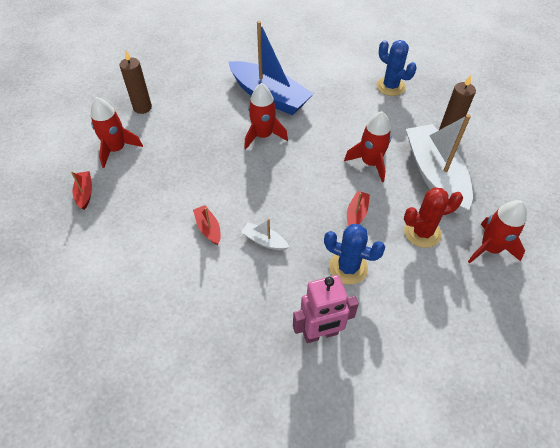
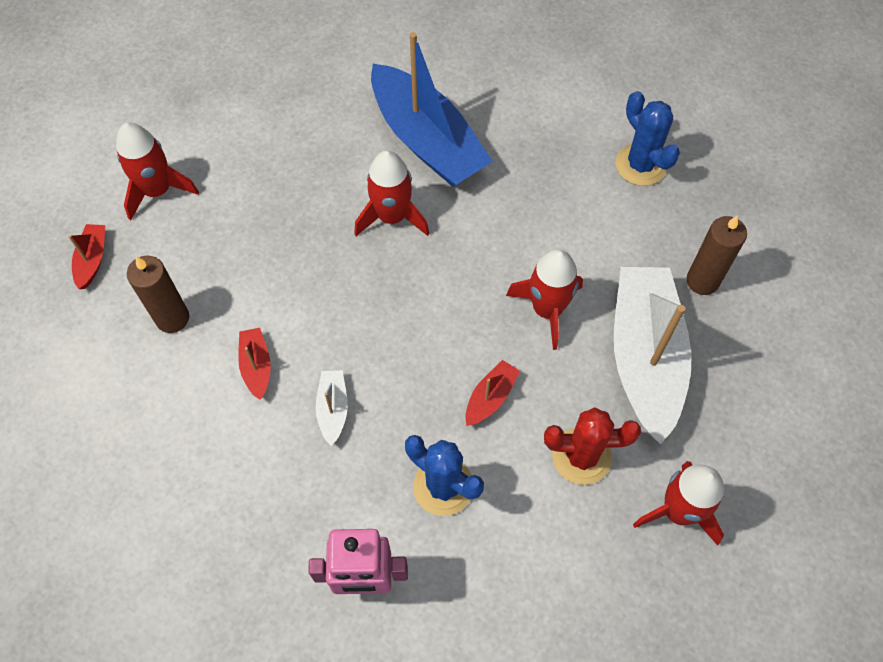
camera: 15 degrees right, 10 degrees up
(142, 108) = (217, 118): brown candle -> brown candle (172, 318)
(264, 241) = (333, 409): white boat -> white boat turned 45 degrees clockwise

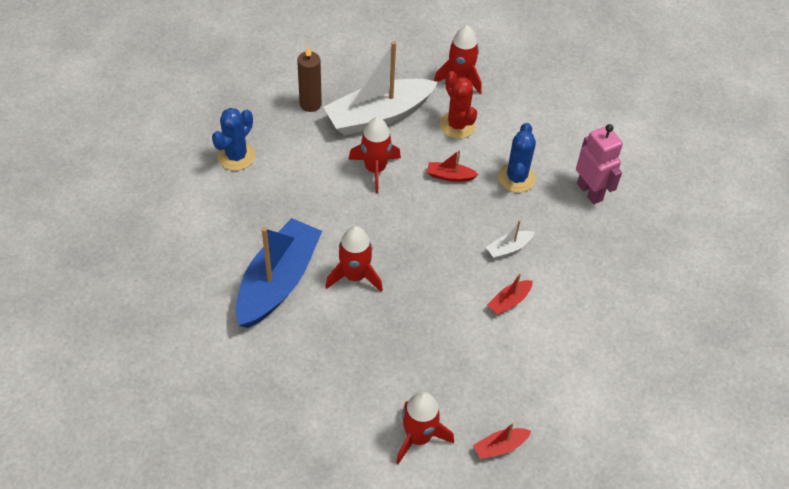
camera: 120 degrees left, 10 degrees down
(172, 318) = (509, 368): brown candle -> none

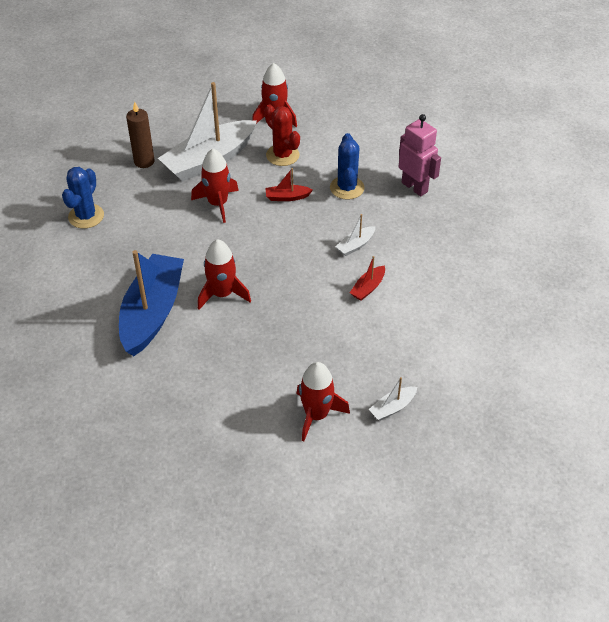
camera: 10 degrees left, 5 degrees down
(500, 447) = (392, 407): red boat -> white boat

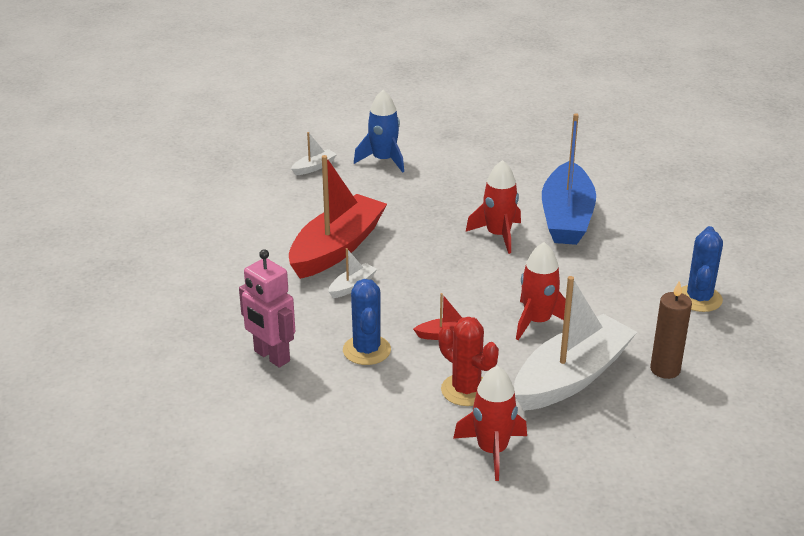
camera: 175 degrees right, 15 degrees down
(317, 415) = (383, 160): red rocket -> blue rocket
(368, 288) = (337, 248): red boat -> red boat, size x2.42

